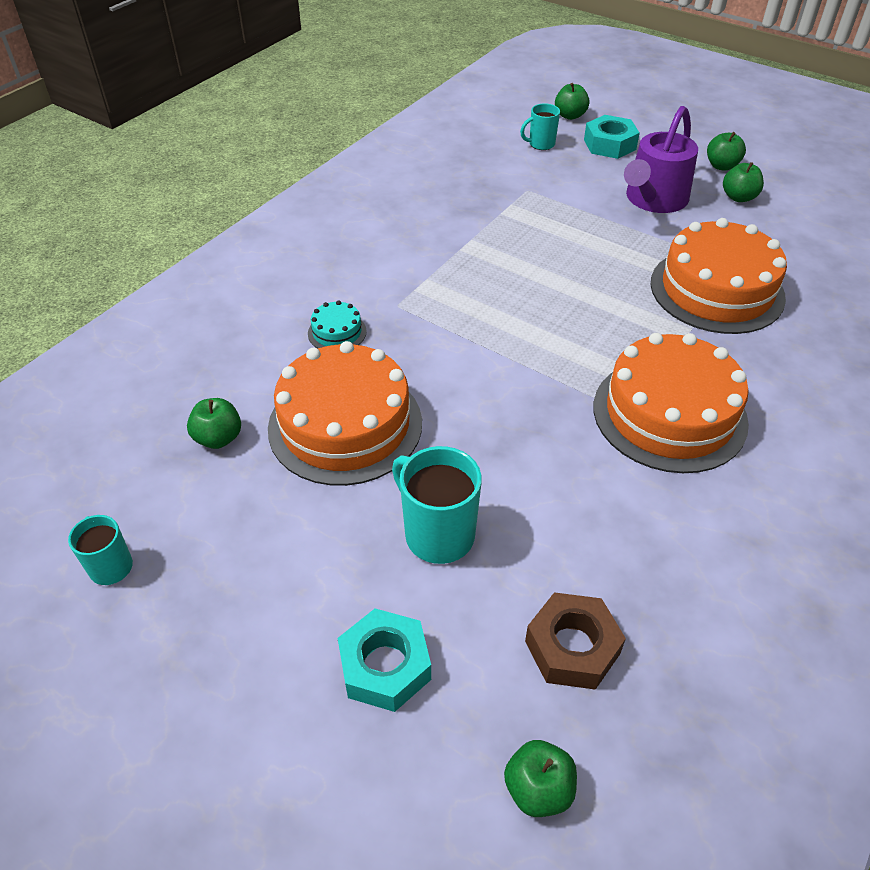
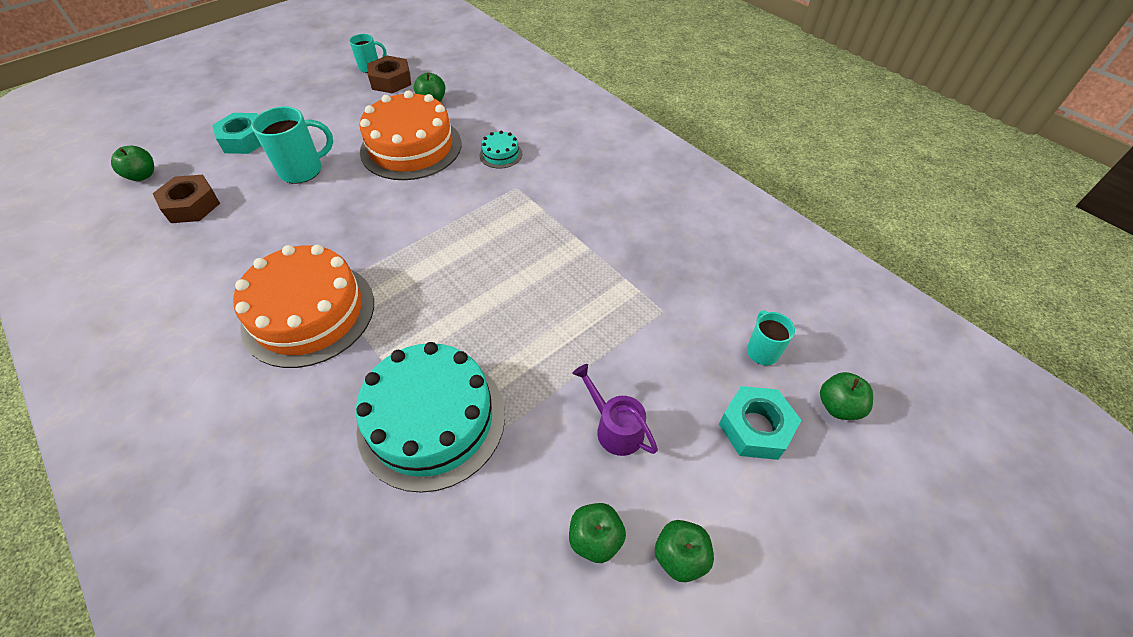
camera: 105 degrees right, 5 degrees up
(160, 514) = (391, 81): none -> brown nut
(653, 200) = (615, 428): purple watering can -> purple watering can, size x0.59
(717, 290) = (432, 420): orange cake -> turquoise cake

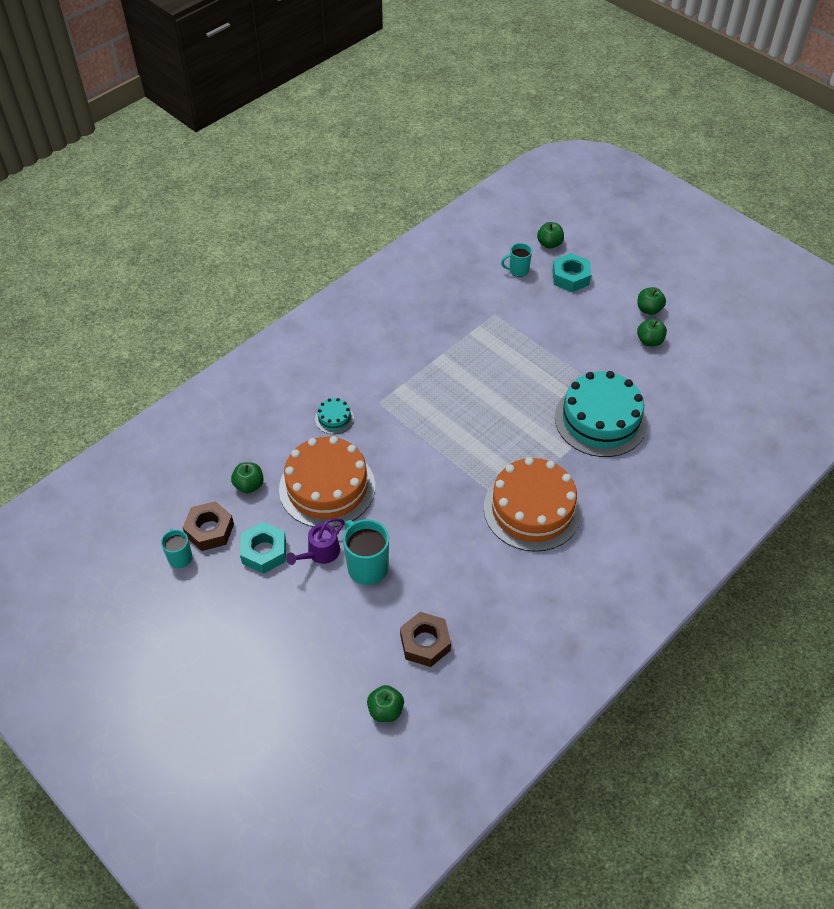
camera: 95 degrees left, 0 degrees up
(244, 140) = (321, 637): turquoise nut -> turquoise nut (264, 552)
(615, 428) = (585, 335): purple watering can -> purple watering can (320, 553)

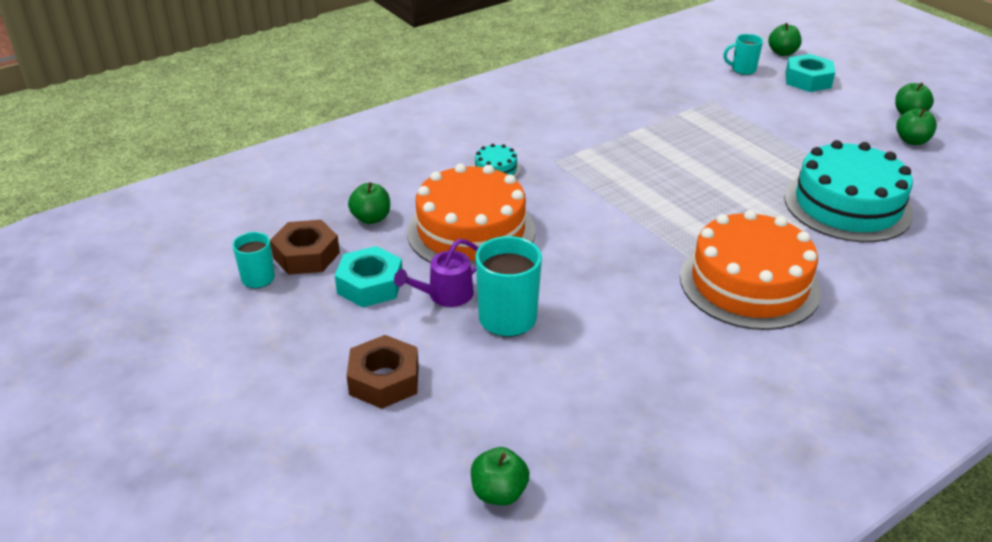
camera: 10 degrees right, 15 degrees down
(425, 643) = (575, 415): brown nut -> brown nut (384, 380)

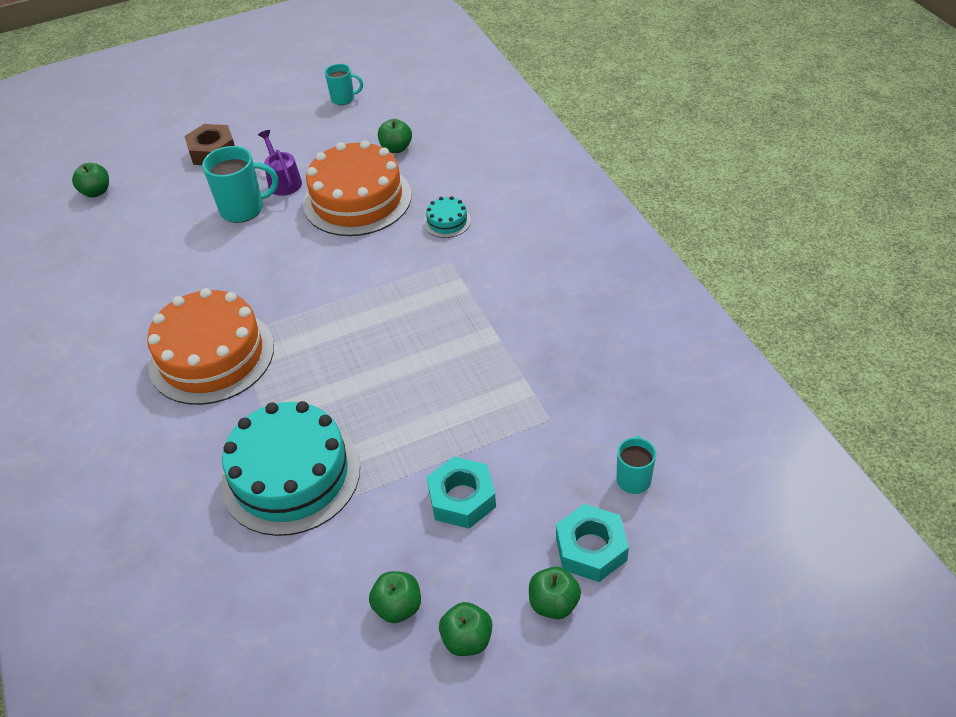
camera: 105 degrees right, 10 degrees up
(306, 255) = (360, 118): brown nut -> none
(370, 285) = (312, 147): turquoise nut -> turquoise nut (462, 498)
(782, 53) = (686, 548): green apple -> green apple (554, 603)

